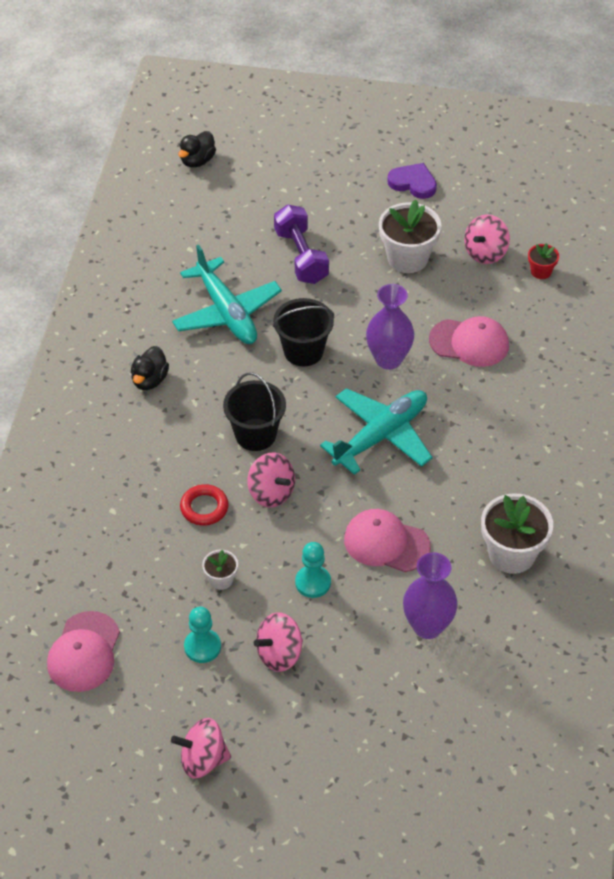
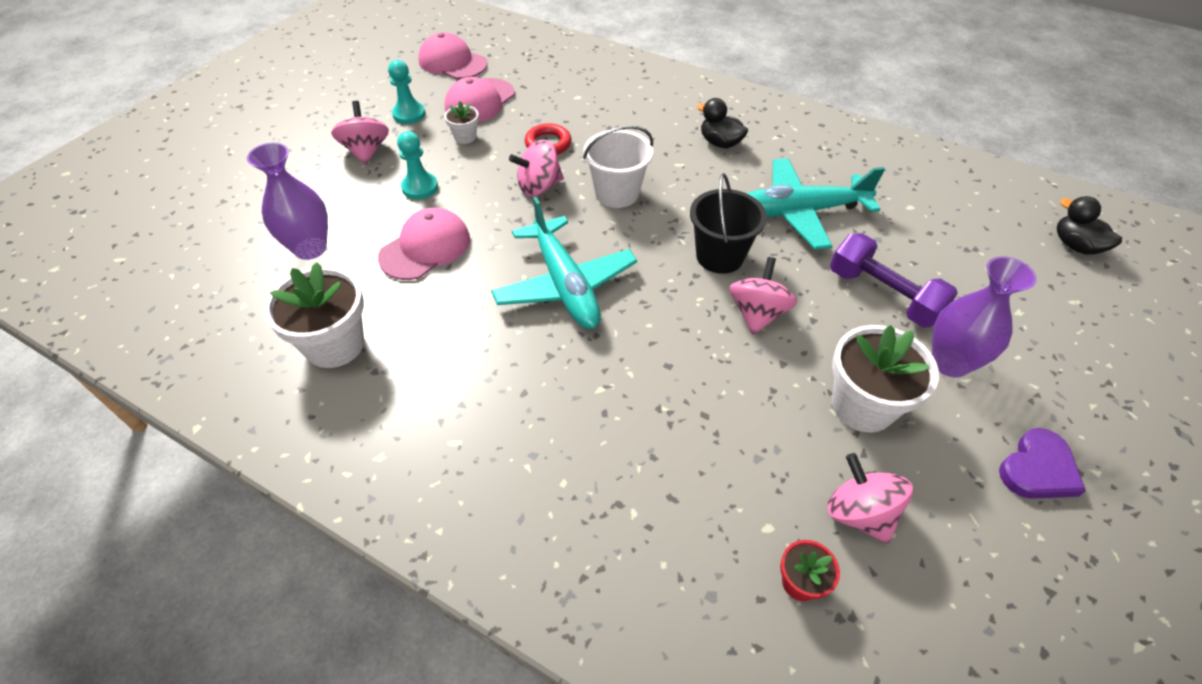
camera: 110 degrees right, 0 degrees up
(203, 760) = (314, 95): pink spinning top -> pink spinning top (757, 313)
(255, 435) = (617, 193): black bucket -> white bucket
(301, 256) = (883, 295): purple dumbbell -> purple dumbbell turned 45 degrees clockwise
(388, 359) = (679, 327): purple vase -> purple vase (950, 363)
(469, 343) = (676, 422): pink cap -> pink cap (479, 101)

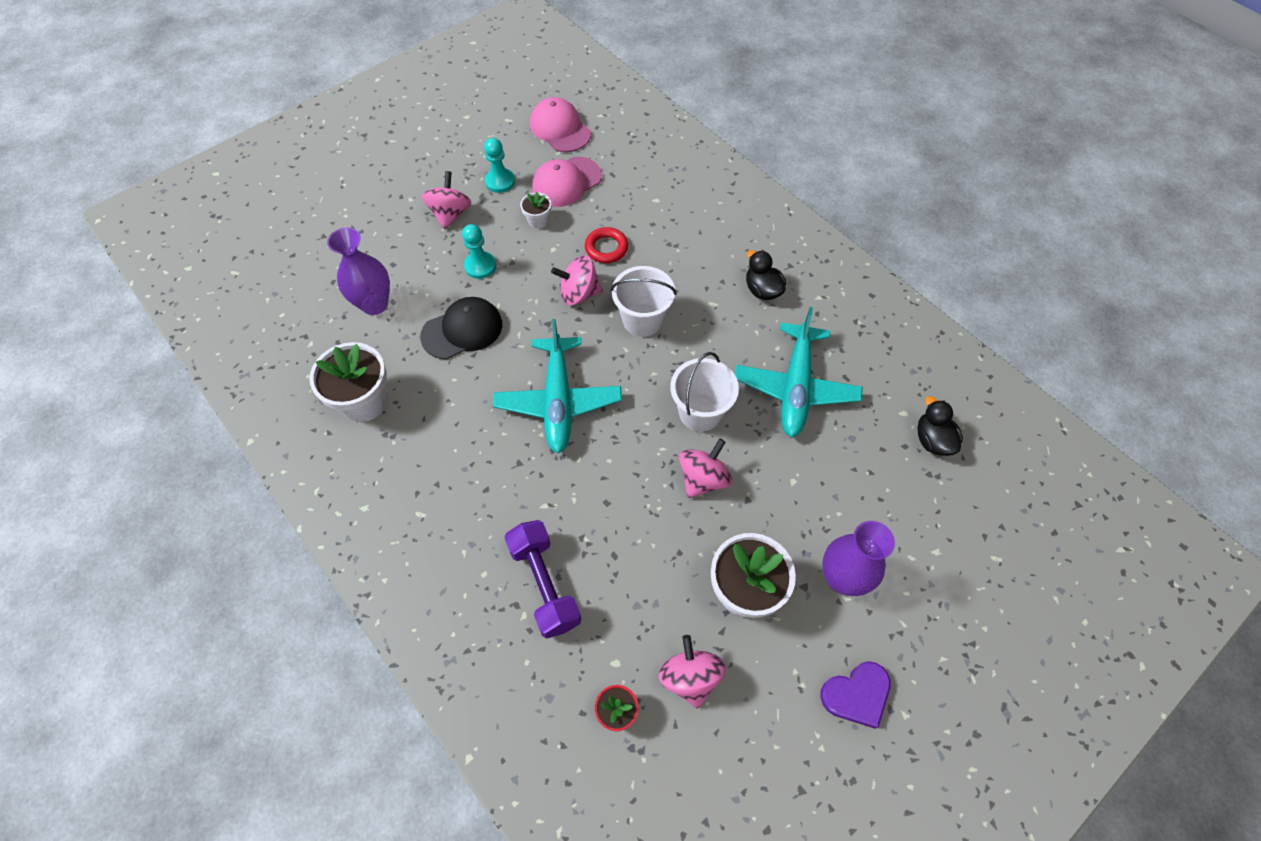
camera: 20 degrees right, 10 degrees up
(425, 248) = (462, 330): pink cap -> black cap
(719, 256) = (700, 412): black bucket -> white bucket
(799, 212) = (795, 388): turquoise plane -> turquoise plane turned 90 degrees counterclockwise
(883, 295) = (822, 496): purple dumbbell -> purple dumbbell (544, 584)
(1075, 246) = (1038, 503): black duck -> black duck (932, 440)

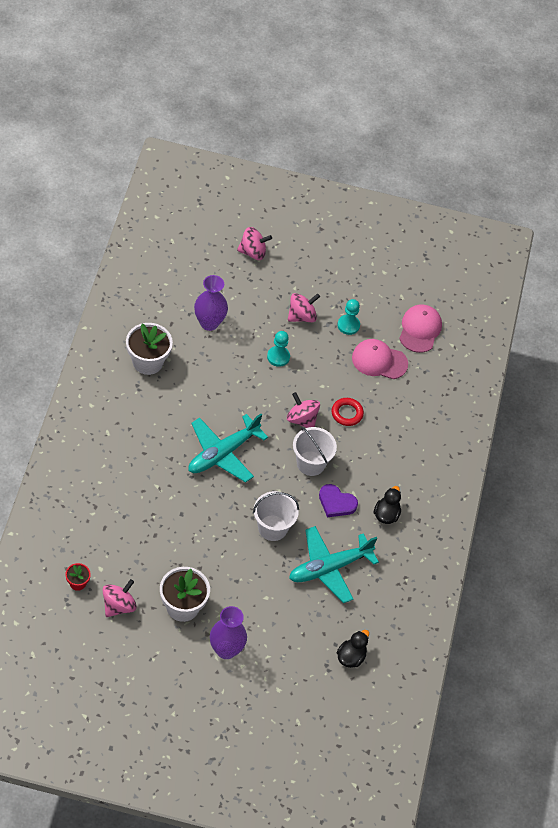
camera: 45 degrees right, 5 degrees down
(462, 330) = (228, 377): black cap -> none
(538, 220) = (336, 365): white flower pot -> none
(544, 584) = (115, 512): purple dumbbell -> none
(703, 479) = (232, 552): pink spinning top -> pink spinning top (253, 252)
(856, 695) = (167, 686): purple heart -> purple heart (336, 503)

